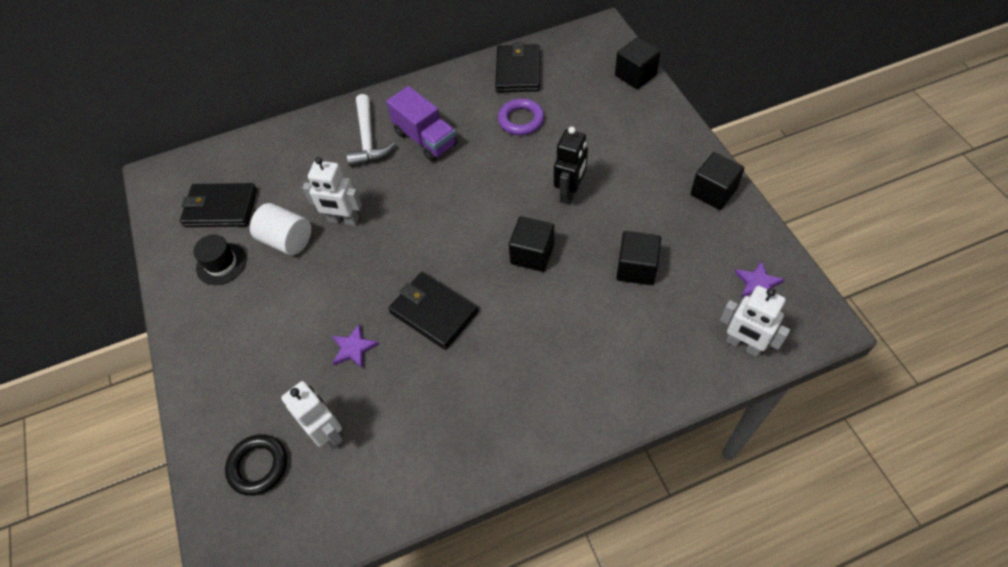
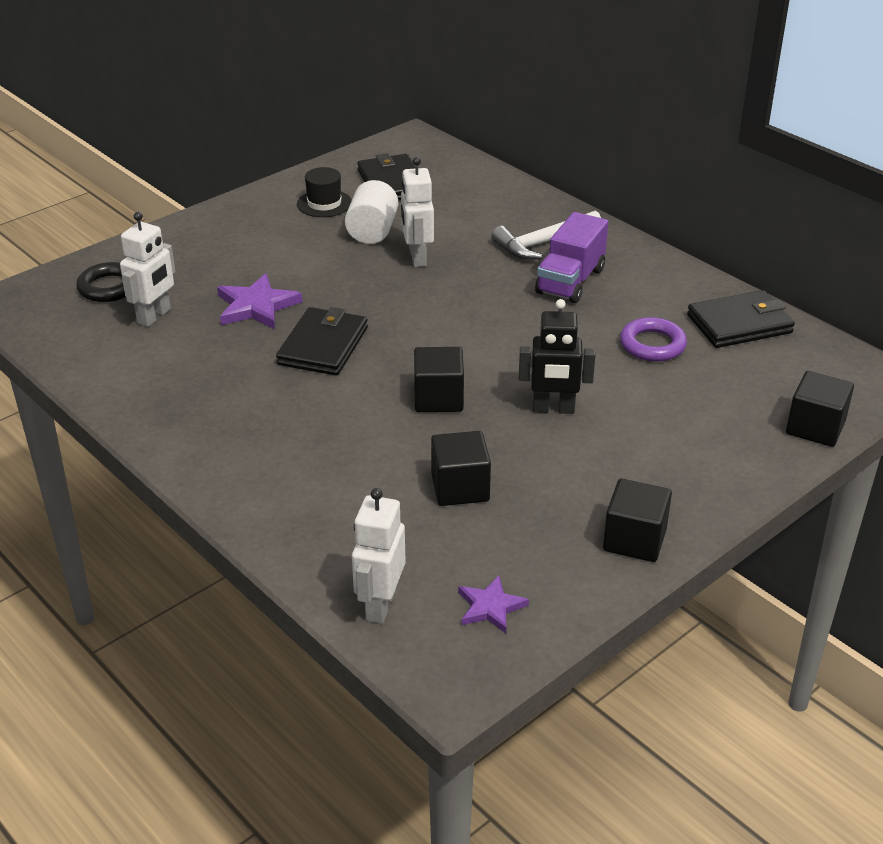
camera: 65 degrees right, 20 degrees down
(354, 348) = (256, 306): purple star -> purple star, size x1.58

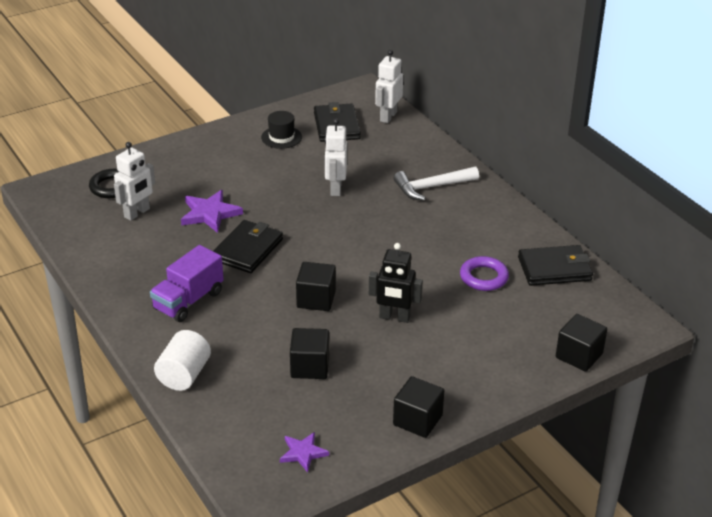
camera: 10 degrees right, 0 degrees up
(372, 231) = (309, 164): white cylinder -> white cylinder (184, 375)
(380, 605) = (230, 441): white robot -> white robot (388, 116)
(570, 281) = (441, 220): purple truck -> purple truck (188, 301)

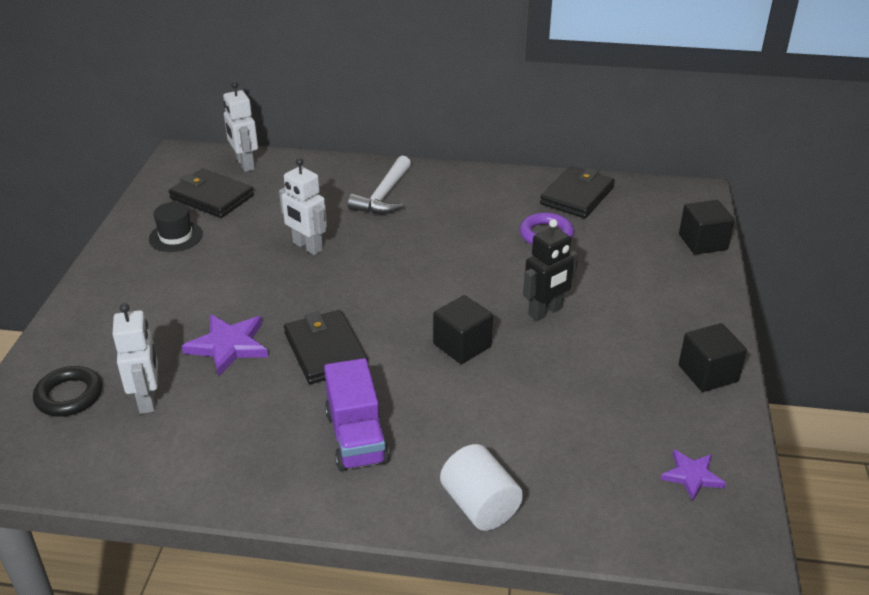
camera: 50 degrees left, 0 degrees up
(310, 367) = (562, 403): black cube -> none

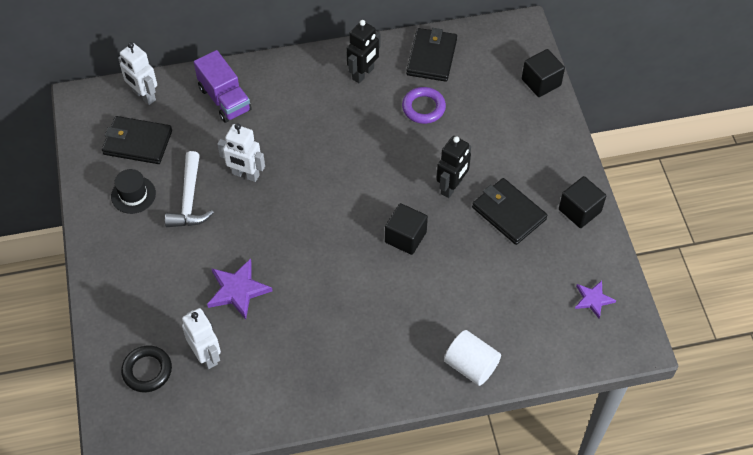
camera: 20 degrees left, 20 degrees up
(325, 350) = (310, 272): black wallet -> black wallet (508, 213)
(356, 437) = (368, 339): purple truck -> purple truck (225, 99)
(384, 196) = (279, 100): white hammer -> white hammer (189, 199)
(490, 194) = (363, 74): none -> black robot

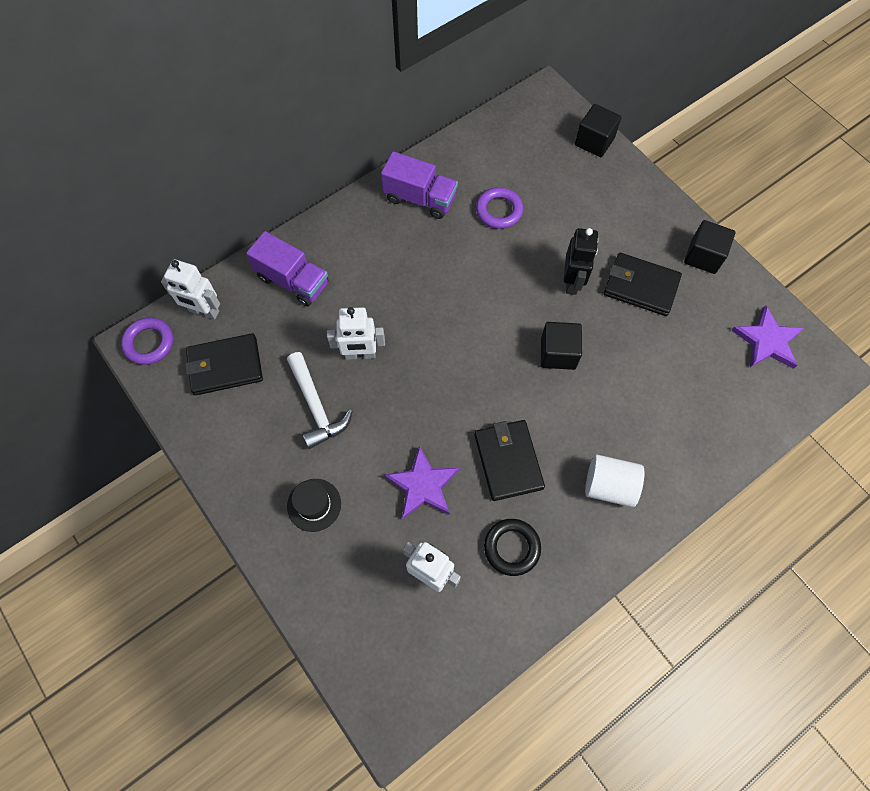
camera: 25 degrees left, 10 degrees up
(91, 103) = (149, 343): none -> purple ring
(133, 195) = (252, 427): black hat -> black hat (314, 505)
(147, 371) = (377, 621): black ring -> black ring (511, 548)
(363, 74) = (420, 198): black robot -> purple truck
(431, 57) = (477, 155): black wallet -> black wallet (508, 461)
(471, 366) = (696, 461): white cylinder -> white cylinder (609, 486)
(593, 299) = (767, 341): purple star -> purple star, size x1.58

